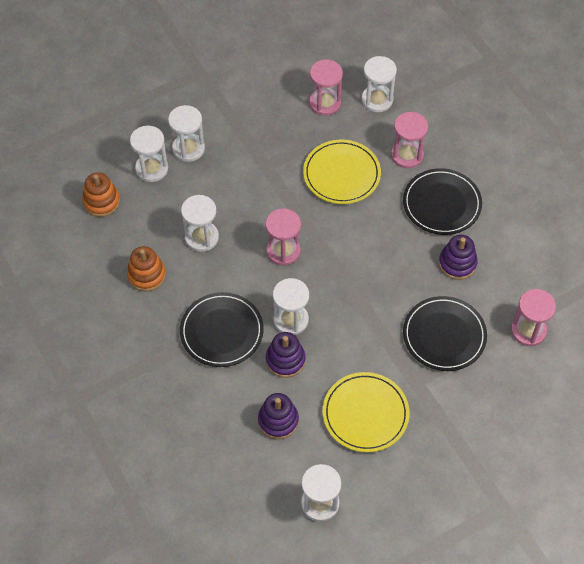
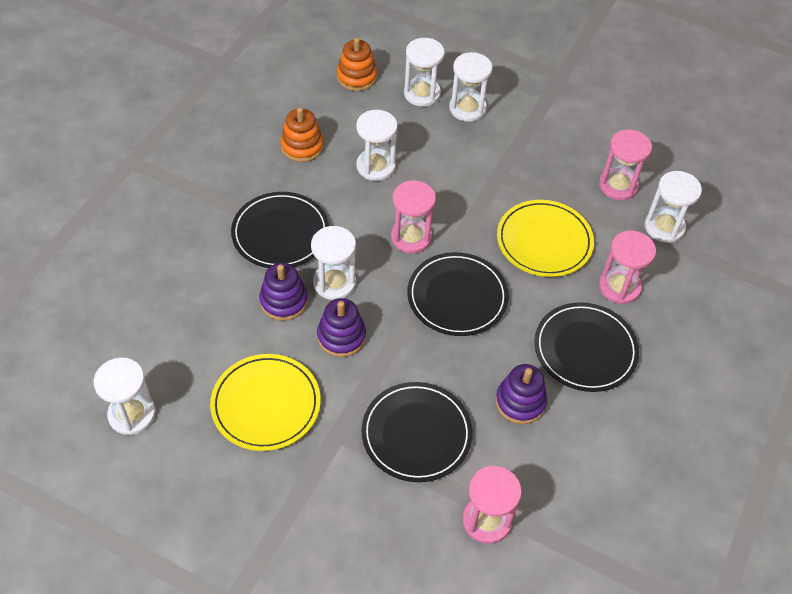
camera: 55 degrees right, 5 degrees down
(278, 420) = (208, 329): purple stacking toy -> purple stacking toy (341, 337)
(353, 252) = (457, 297): none -> black plate

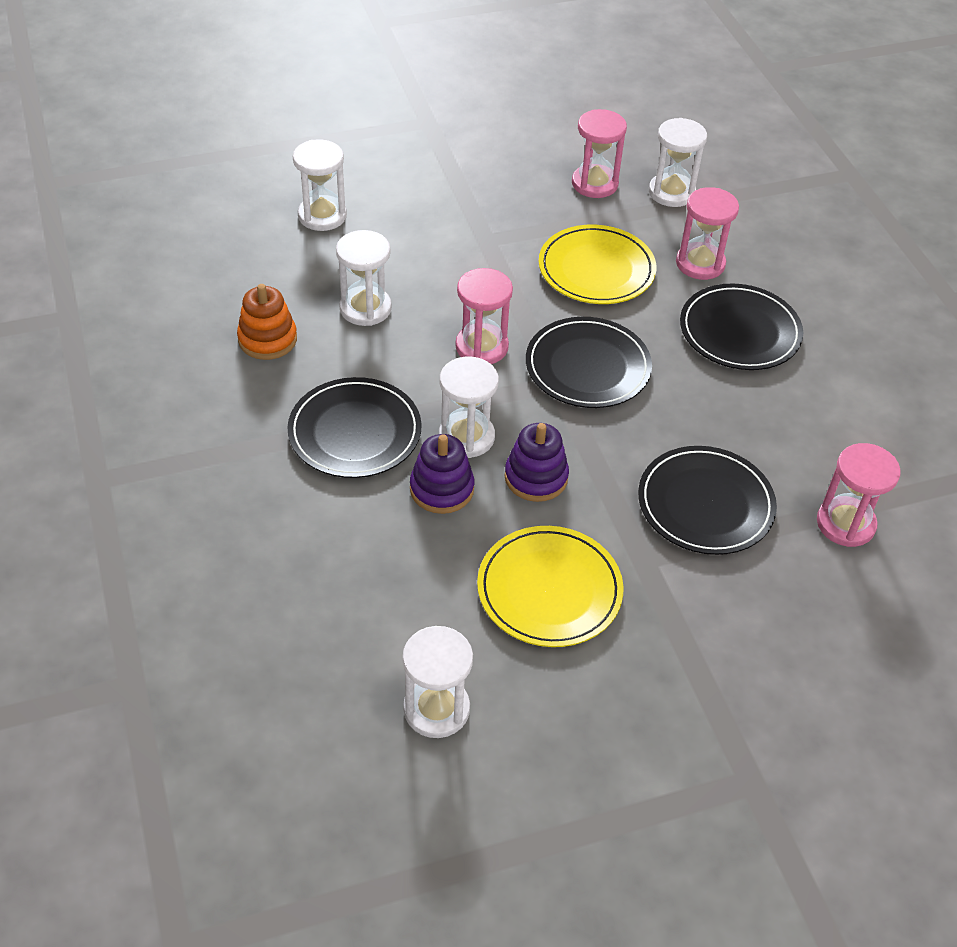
camera: 45 degrees left, 5 degrees down
(356, 77) = (236, 241): orange stacking toy -> none
(467, 108) = (382, 202): white hourglass -> none
(520, 402) = (747, 411): purple stacking toy -> none

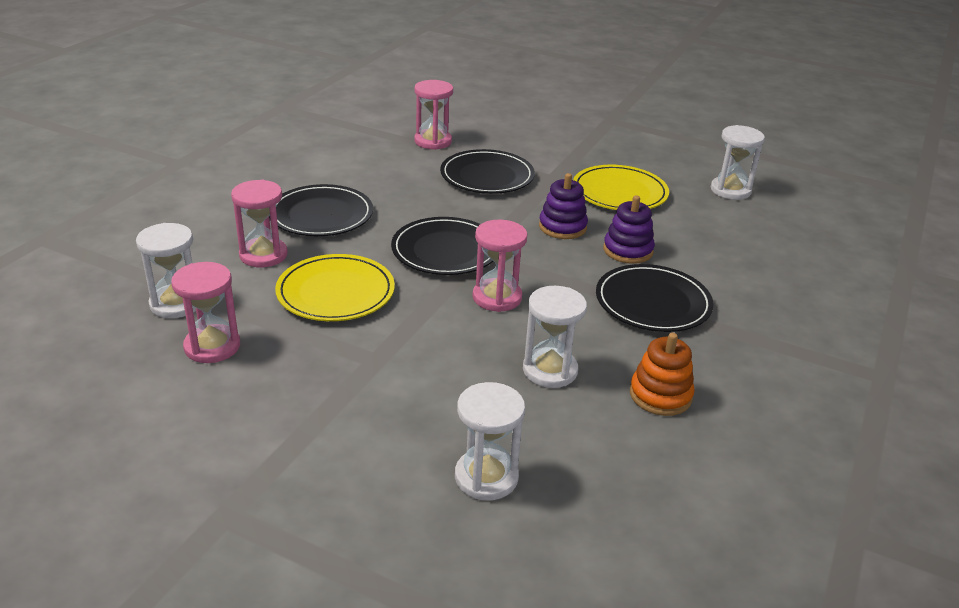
camera: 135 degrees left, 15 degrees down
(466, 437) = (579, 262): white hourglass -> none

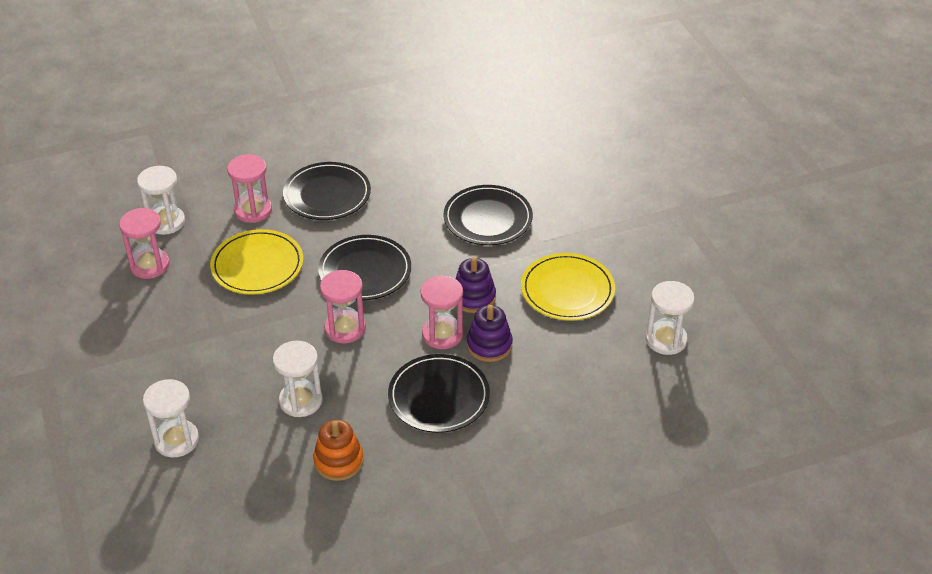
camera: 45 degrees right, 10 degrees up
(433, 141) = (496, 161): pink hourglass -> pink hourglass (442, 334)

